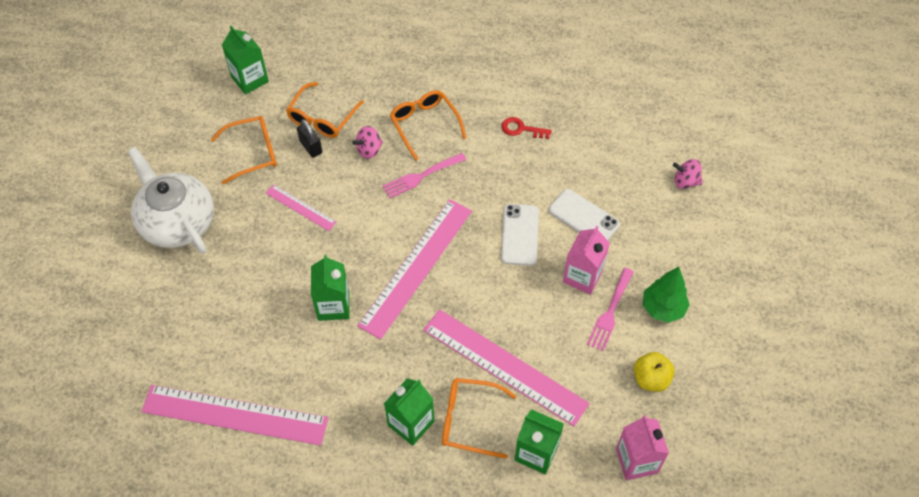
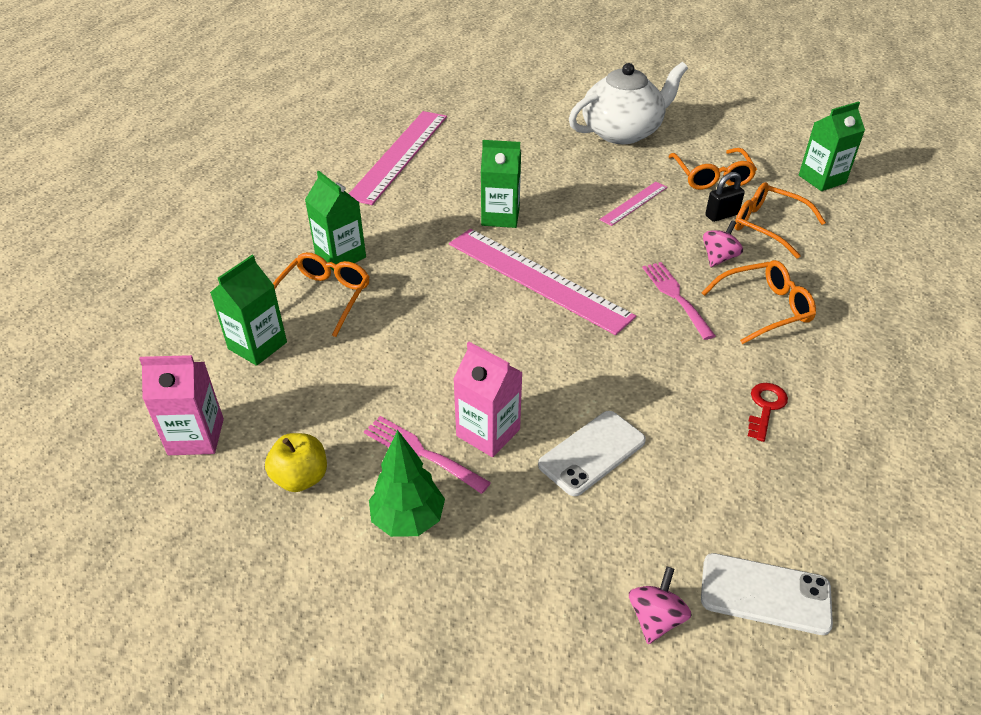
camera: 100 degrees right, 15 degrees down
(369, 150) = (719, 258): pink spinning top -> pink spinning top turned 60 degrees clockwise
(504, 366) = (379, 335): pink ruler -> none
(520, 235) = (570, 377): white phone -> white phone (765, 594)

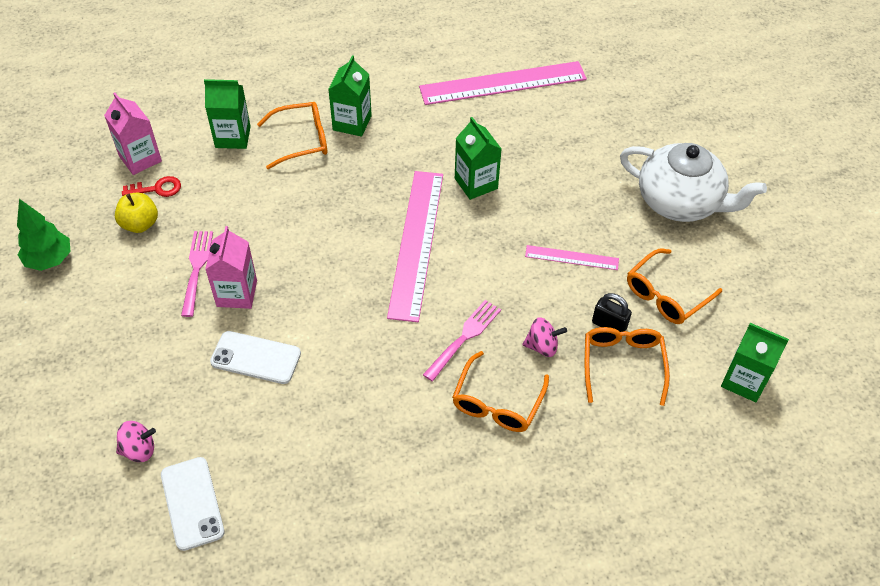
camera: 55 degrees right, 10 degrees up
(408, 520) = (140, 291): green tree -> green tree (49, 260)
(765, 308) = (497, 403): orange glasses -> orange glasses turned 75 degrees clockwise
(765, 407) = (374, 444): red key -> red key (157, 189)

